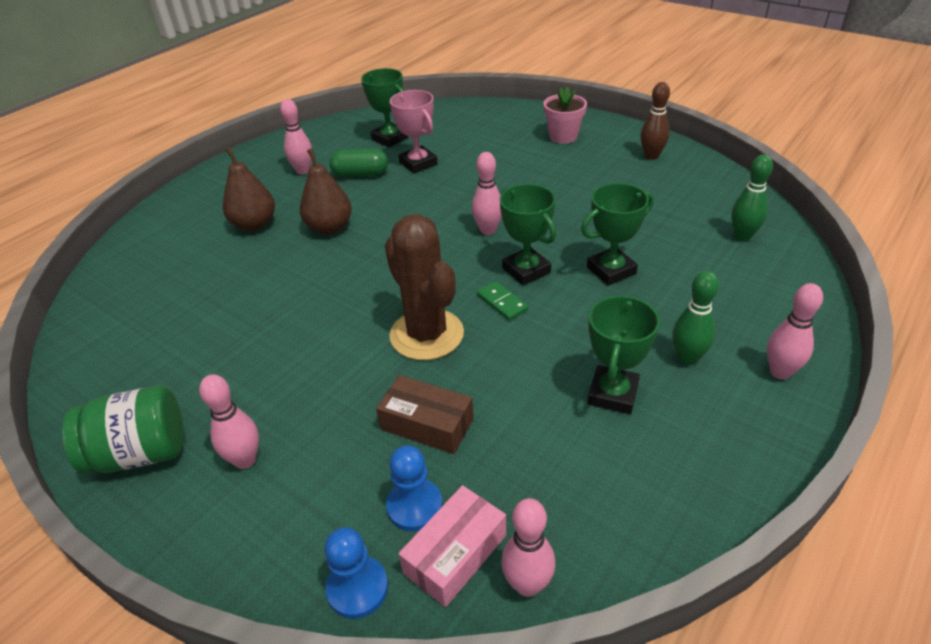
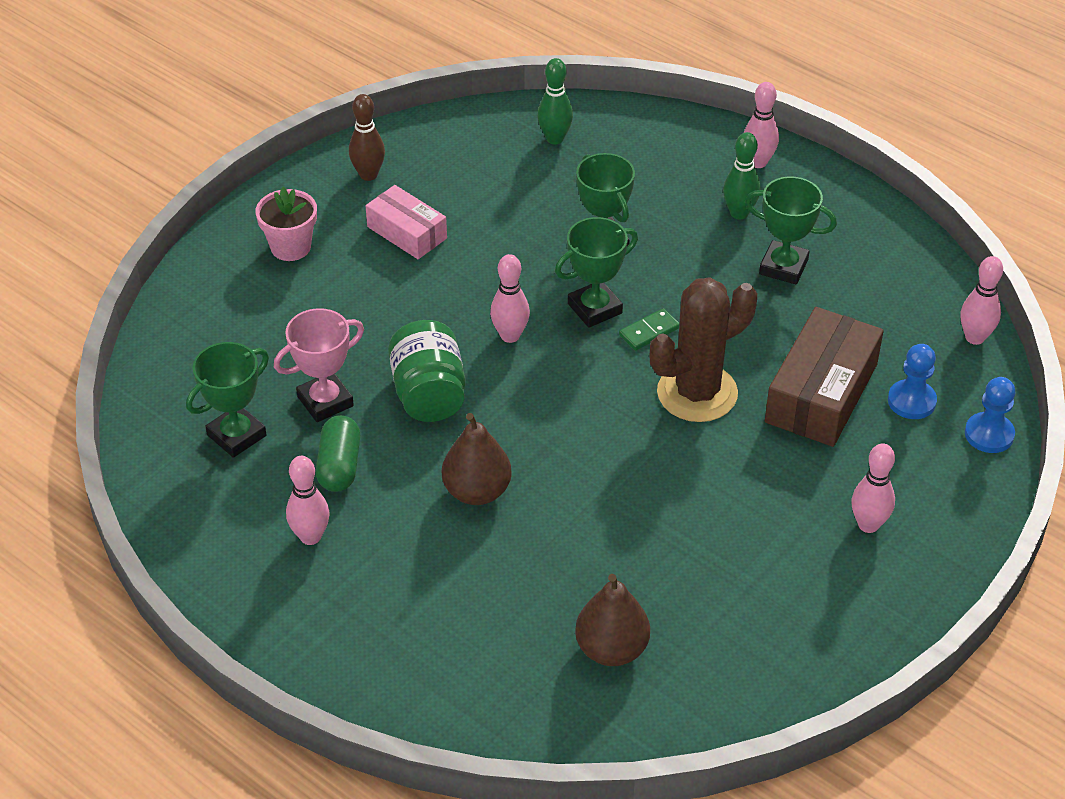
camera: 90 degrees left, 5 degrees up
(141, 453) = (863, 612): green jar -> green jar (429, 394)
(254, 225) = (453, 577): brown pear -> brown pear (611, 649)
(427, 424) = (821, 393): brown box -> brown box, size x1.61
(455, 554) = (953, 377): pink box -> pink box (407, 232)

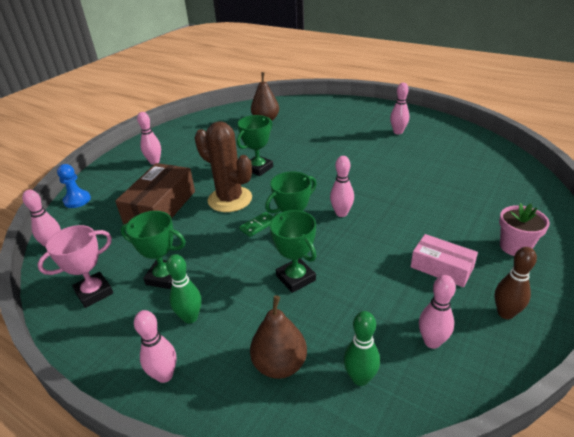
camera: 175 degrees right, 10 degrees down
(236, 435) = (459, 156): green trophy -> green trophy (258, 168)
(325, 401) = (426, 173): pink trophy -> pink trophy (94, 292)
(339, 466) = (401, 152): green capsule -> none
(429, 394) = (374, 182): green jar -> none
(466, 159) = (432, 342): none -> pink bowling pin
(477, 491) = (333, 152): brown pear -> brown pear (280, 364)
(697, 393) = (230, 199): brown cactus -> brown cactus turned 75 degrees clockwise
(911, 401) = (111, 209): blue pawn -> none

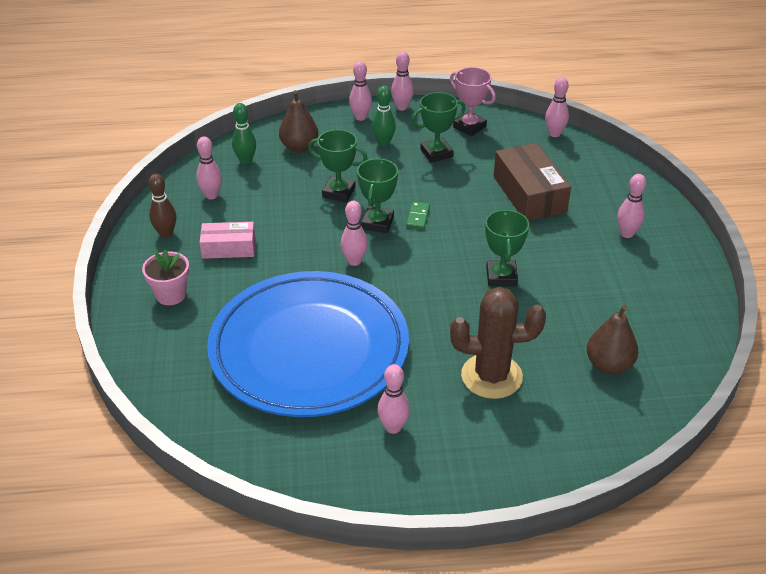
camera: 140 degrees right, 5 degrees up
(77, 200) = (616, 167): blue pawn -> none
(94, 292) = (469, 127): pink trophy -> pink trophy turned 60 degrees counterclockwise
(105, 363) = (402, 107): none -> pink bowling pin
(230, 199) = (478, 229): brown cactus -> brown cactus (491, 376)
(419, 175) = (309, 349): none -> blue plate

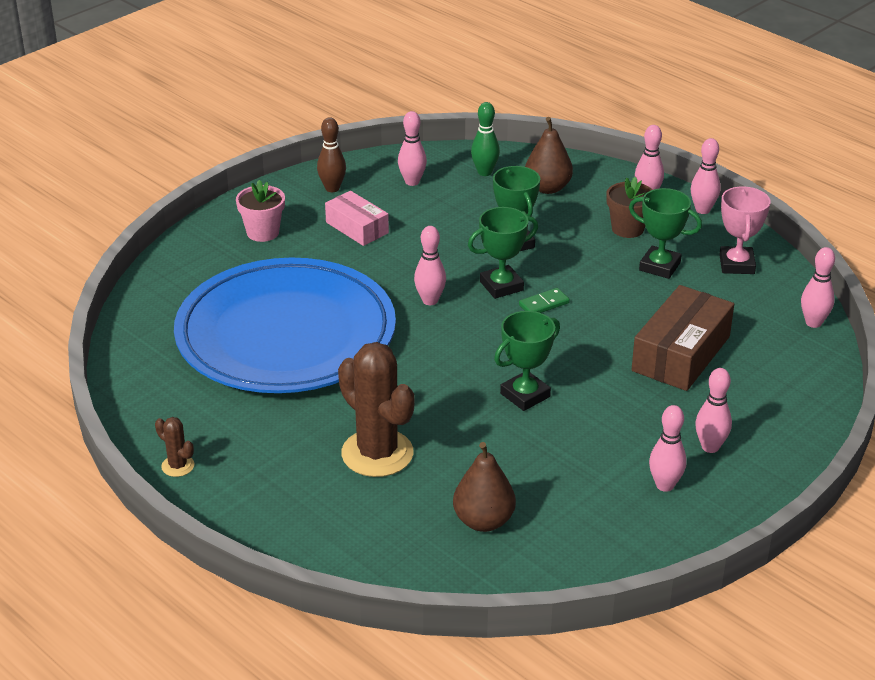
camera: 50 degrees right, 5 degrees down
(383, 143) = (627, 229): green bowling pin -> brown flower pot
(393, 427) = (247, 427): pink bowling pin -> pink bowling pin (665, 485)
(398, 491) = (178, 466): none -> brown cactus

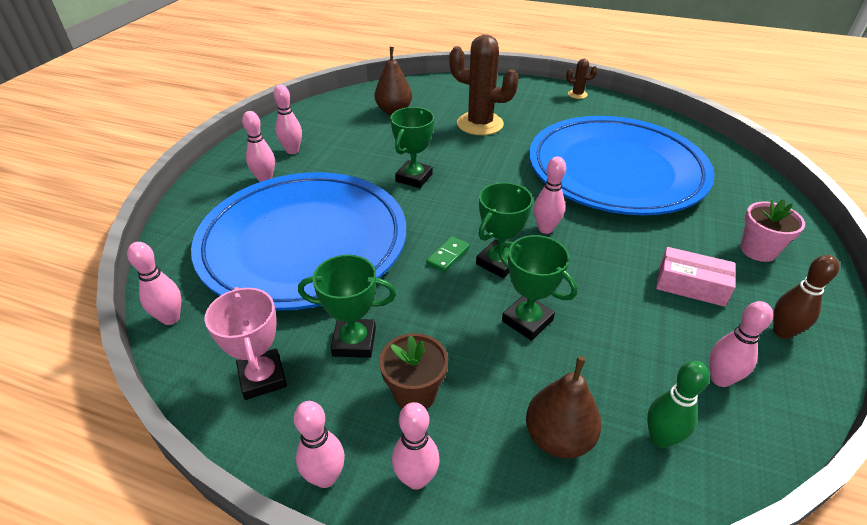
camera: 155 degrees right, 5 degrees up
(681, 353) = (304, 244): brown box -> blue plate

